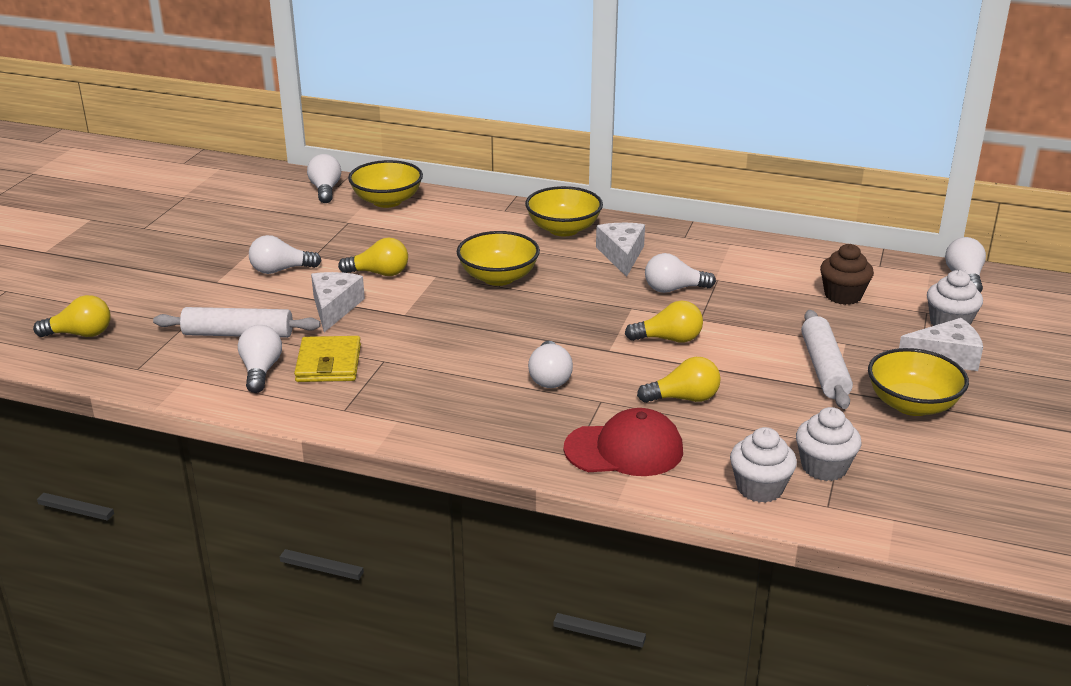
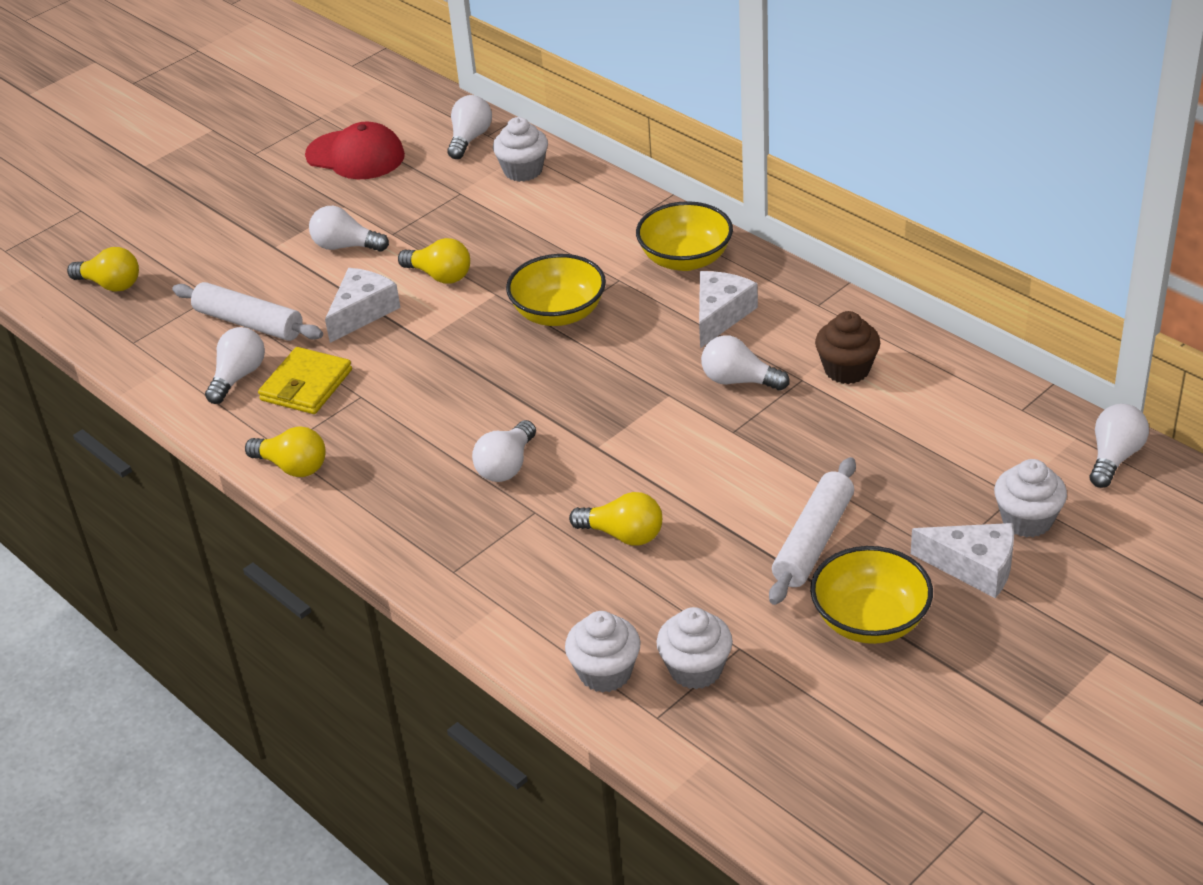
camera: 30 degrees right, 10 degrees up
(387, 201) = (523, 170): yellow bowl -> white cupcake
(624, 450) = (508, 581): red cap -> red cap (355, 155)
(669, 339) = (673, 450): yellow light bulb -> yellow light bulb (292, 466)
(843, 295) = (932, 443): brown cupcake -> brown cupcake (847, 369)

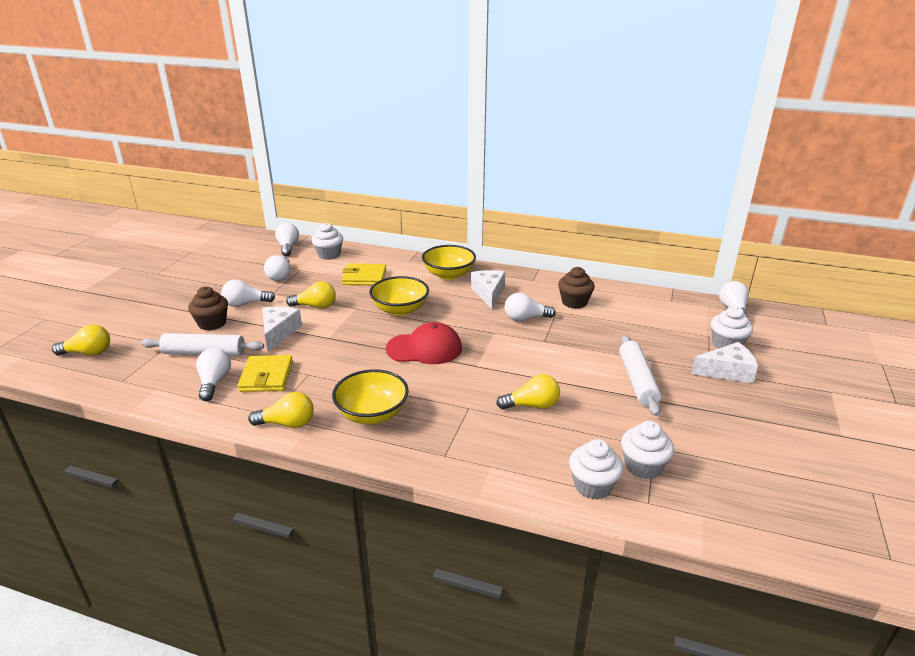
camera: 30 degrees left, 10 degrees down
(283, 272) = (212, 323): none -> brown cupcake
(355, 155) = (224, 264): red cap -> red cap (424, 348)
(506, 466) = (431, 388): white light bulb -> white light bulb (280, 276)
(548, 233) = (364, 277): none -> yellow wallet
(870, 620) = (706, 411): yellow bowl -> yellow bowl (372, 414)

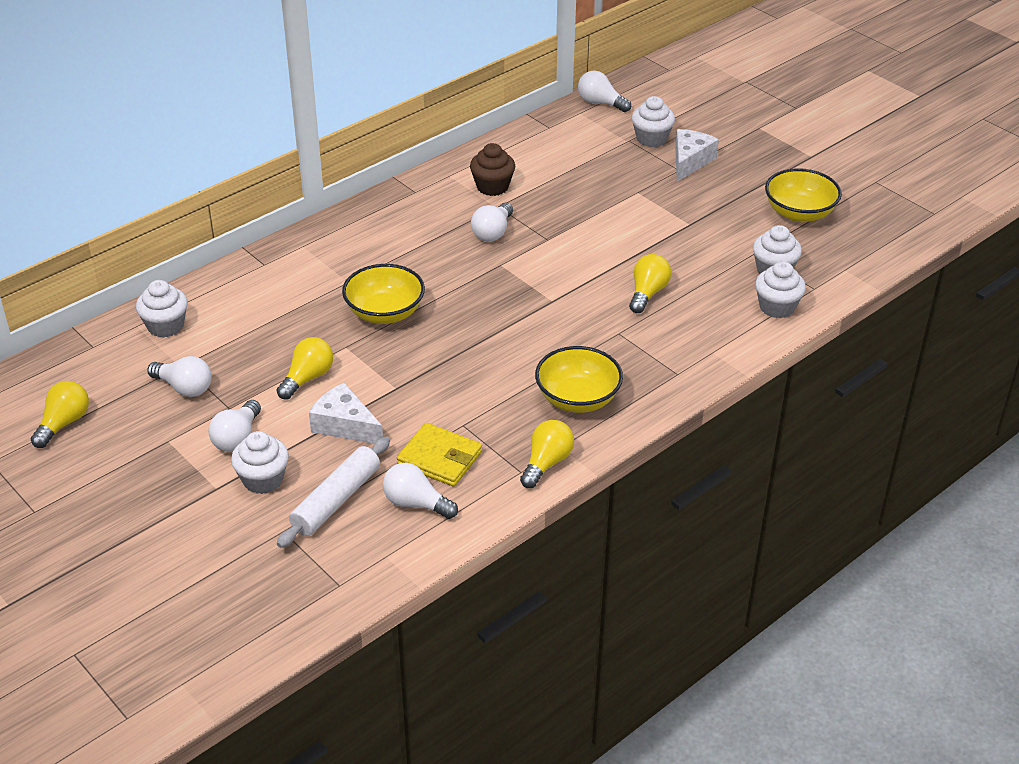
camera: 60 degrees left, 10 degrees up
(88, 353) = (233, 612): yellow light bulb -> yellow light bulb (64, 423)
(212, 323) = (263, 480): brown cupcake -> white cupcake
(288, 247) = (94, 357): white light bulb -> none
(364, 277) = (270, 315): yellow wallet -> none
(424, 348) = (488, 324): red cap -> none
(449, 274) = (336, 246): yellow bowl -> yellow bowl (799, 213)
(488, 293) = (413, 235): white cheese -> none
(637, 381) = (661, 216): white rolling pin -> none

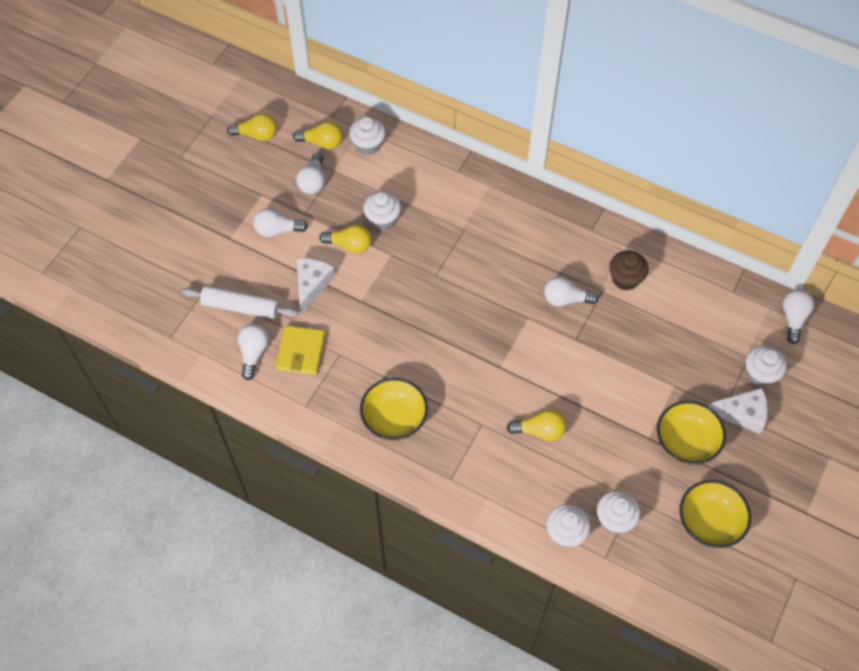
camera: 70 degrees right, 20 degrees up
(263, 480) = (245, 260): white cupcake -> white cupcake (382, 219)
(385, 313) = (437, 264): yellow bowl -> yellow bowl (686, 442)
(546, 463) = (320, 419): yellow light bulb -> yellow light bulb (322, 142)

